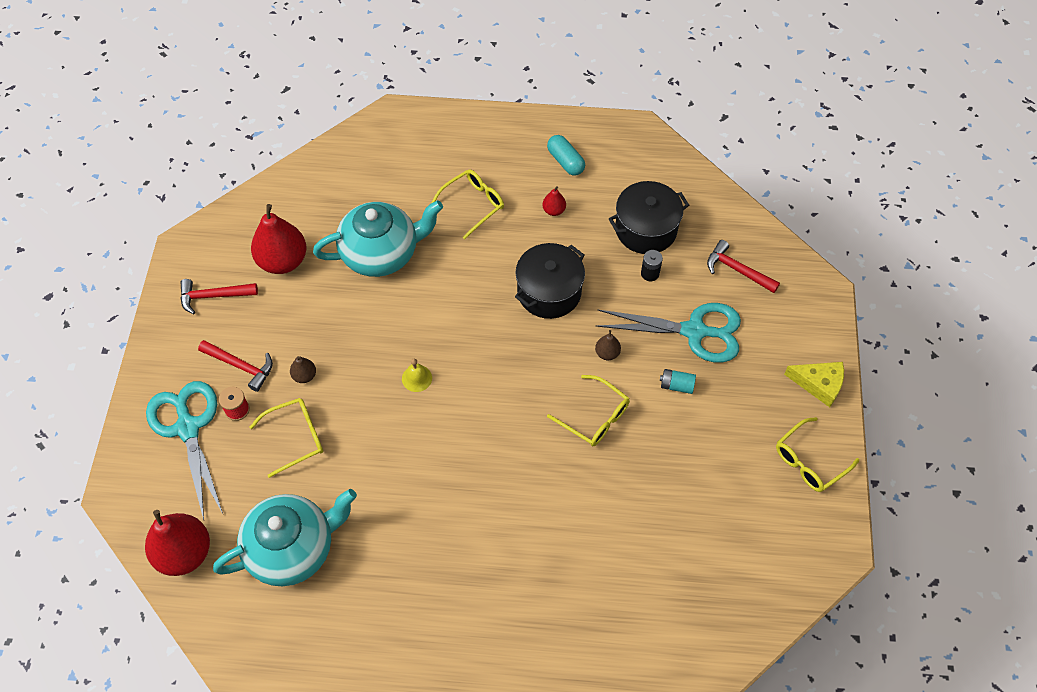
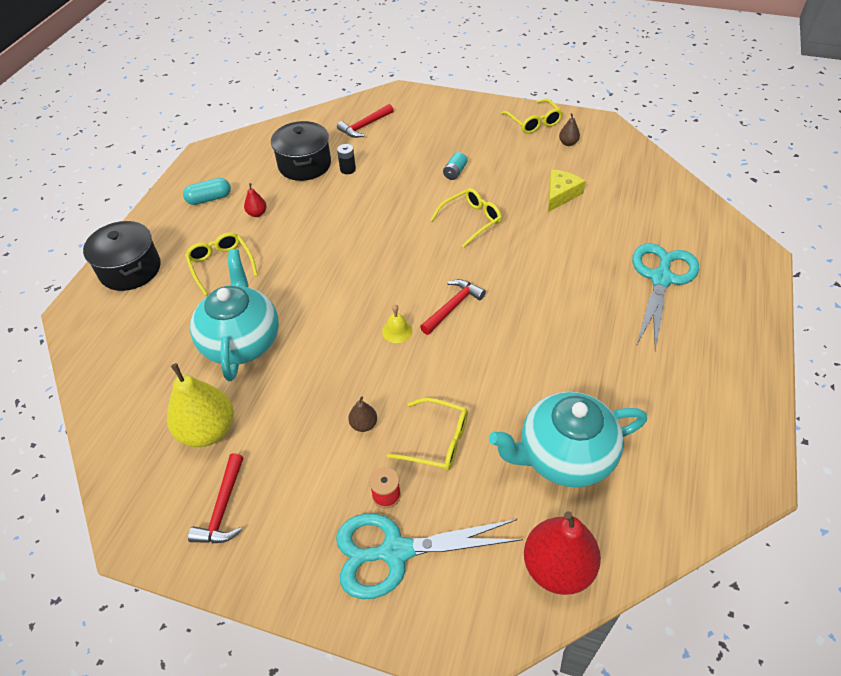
camera: 75 degrees left, 10 degrees down
(241, 366) = (330, 486): red hammer -> red hammer (453, 307)
(283, 261) = (208, 430): red pear -> yellow pear
(292, 548) = (564, 456): turquoise teapot -> turquoise teapot turned 90 degrees counterclockwise
(295, 438) = (436, 441): yellow glasses -> yellow glasses turned 120 degrees clockwise
(549, 292) = (340, 229): black pot -> black pot (130, 269)
(607, 353) = (413, 204): brown pear -> brown pear (568, 143)
(694, 331) = (410, 155): turquoise scissors -> turquoise scissors (661, 279)
(819, 384) = (474, 107): yellow cheese -> yellow cheese (560, 195)

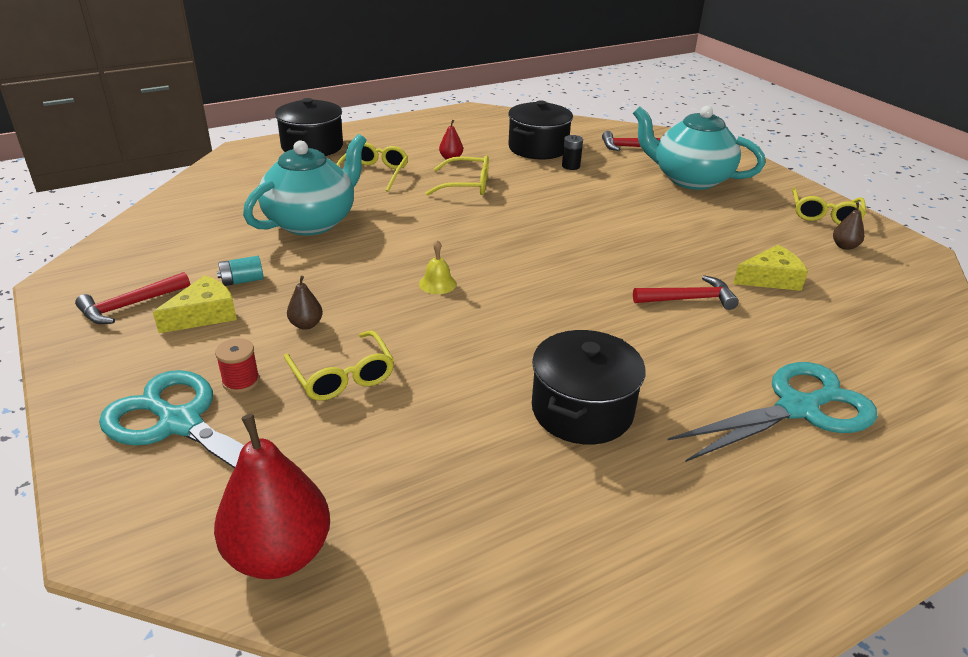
camera: 40 degrees right, 15 degrees down
(208, 430) = (201, 256): yellow pear -> none
(209, 199) = (430, 135): turquoise capsule -> none
(287, 472) = (204, 314): none -> yellow cheese
(453, 307) = (515, 296): red hammer -> red hammer (688, 299)
(455, 172) = (673, 211): turquoise battery -> turquoise battery (242, 281)
(470, 220) = (634, 249): yellow glasses -> yellow glasses (466, 185)
(564, 456) = (437, 473): turquoise teapot -> turquoise teapot (689, 179)
(578, 358) = (582, 410): none -> black pot

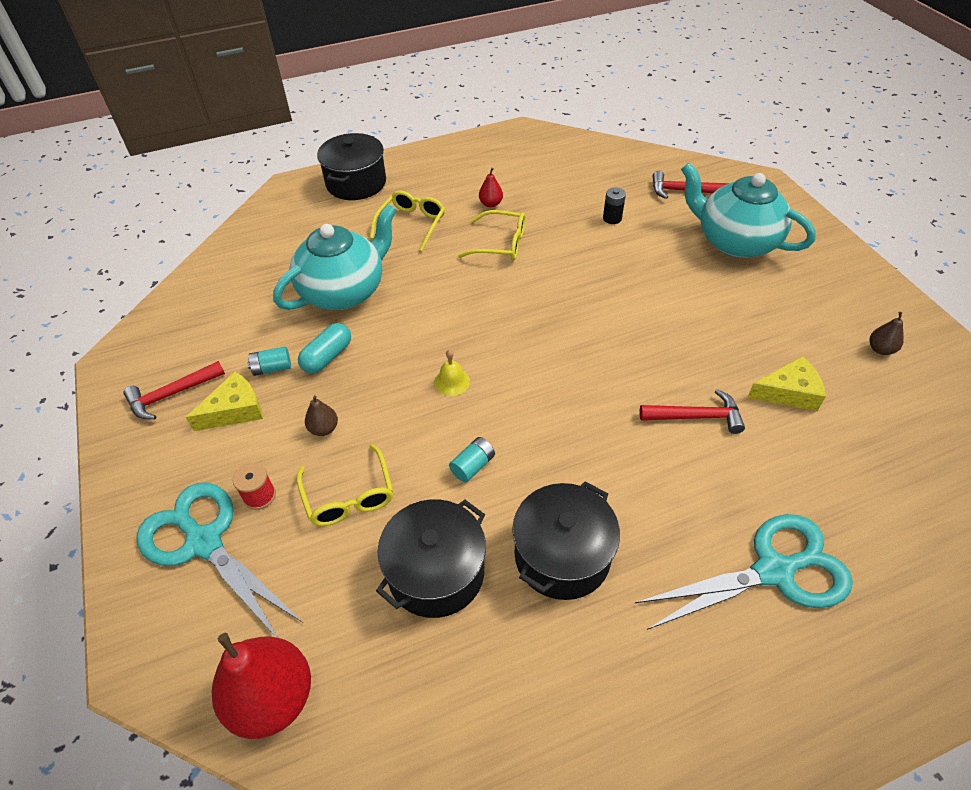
camera: 10 degrees right, 15 degrees up
(301, 270) = (327, 357): none -> turquoise capsule
(472, 346) = (473, 466): none -> turquoise battery
(538, 148) = (582, 190): black pot -> black pot (436, 572)
(824, 214) = (870, 300): yellow glasses -> none

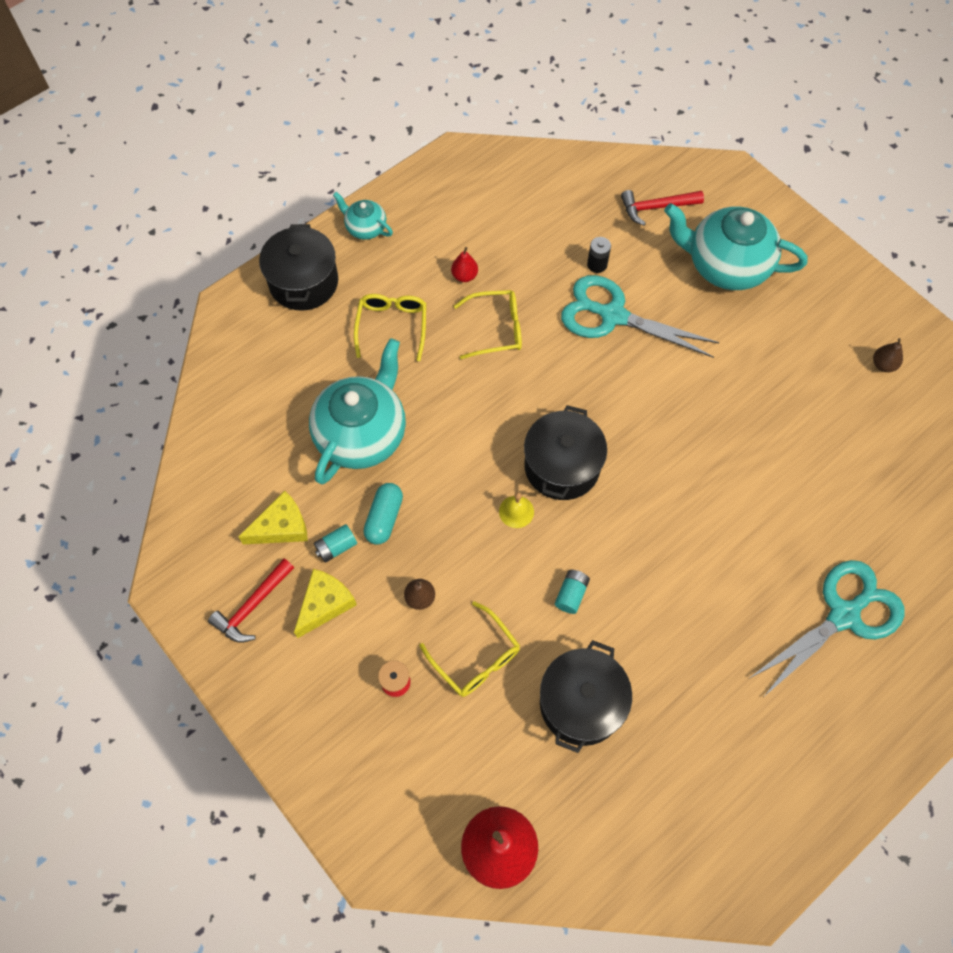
camera: 20 degrees left, 15 degrees up
(204, 542) = (370, 741): turquoise scissors -> turquoise scissors (613, 315)
(425, 160) = (365, 228): none -> turquoise teapot
(562, 556) = (677, 655): black pot -> black pot (562, 466)
(696, 417) = (745, 485): red hammer -> none
(788, 392) = (816, 436): yellow cheese -> yellow cheese (281, 527)

